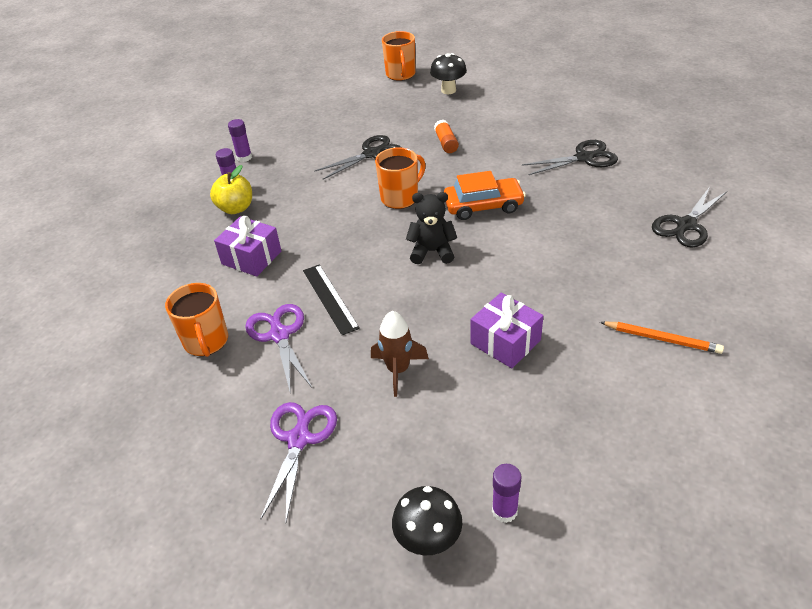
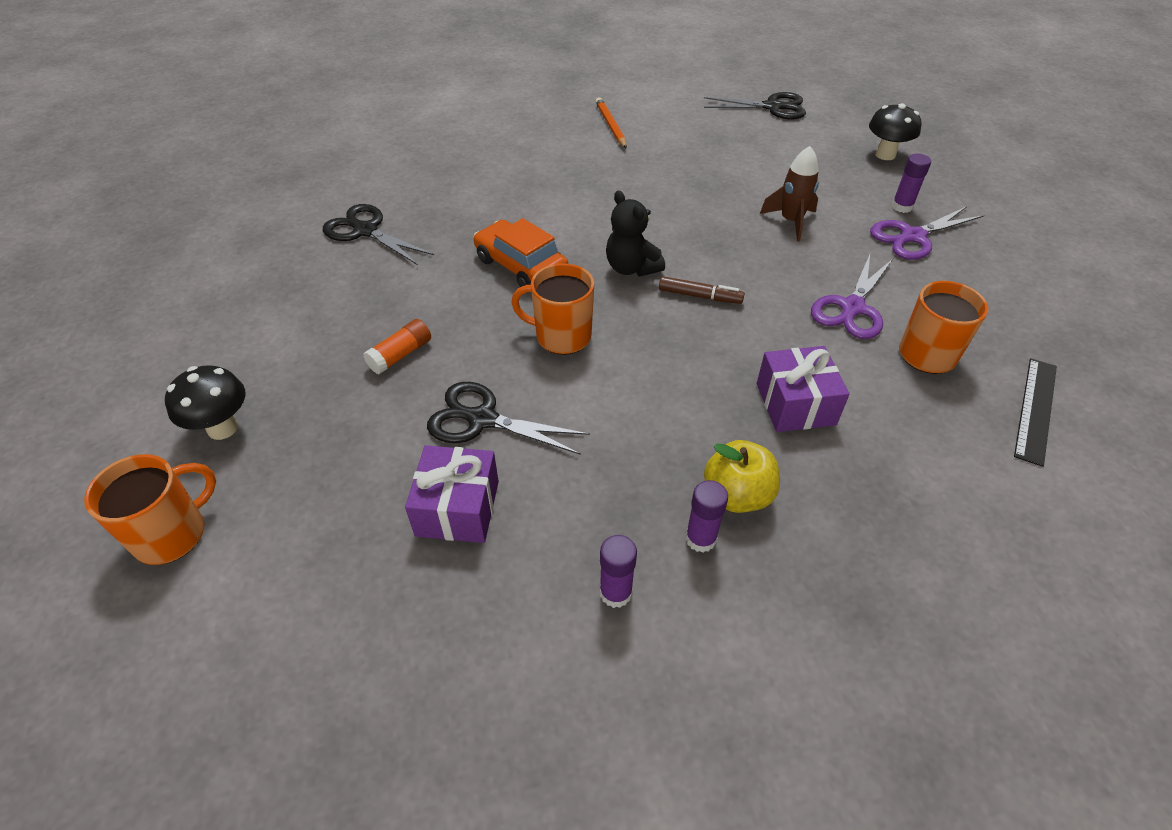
camera: 130 degrees left, 5 degrees up
(330, 298) = (771, 302): black ruler -> black ruler (1035, 409)
(372, 268) = (700, 296): none -> brown marker
(504, 511) = (827, 138): purple glue stick -> purple glue stick (902, 207)
(505, 342) = (695, 184): purple gift -> purple gift (457, 508)
(686, 225) = (450, 146): black scissors -> black scissors (772, 107)

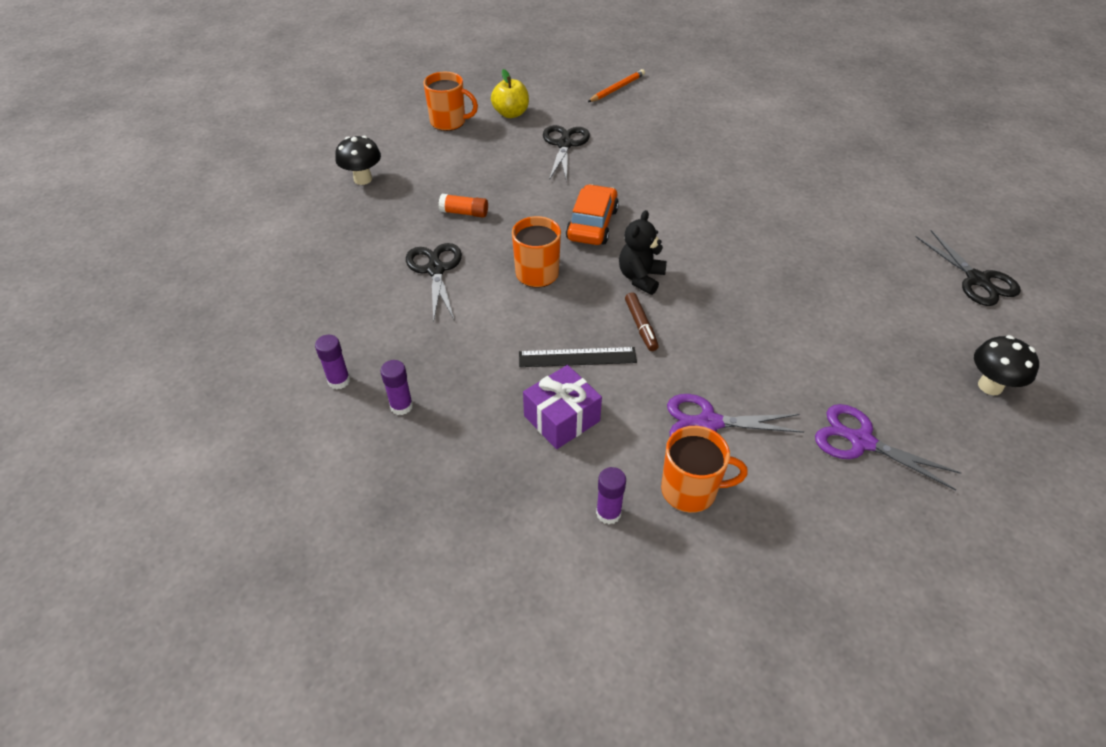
camera: 60 degrees right, 0 degrees up
(172, 534) = (287, 201): orange mug -> orange mug (449, 122)
(457, 508) = (362, 290): purple gift -> none
(610, 125) = (818, 196): orange pencil -> orange pencil (617, 88)
(737, 495) = (449, 413): yellow apple -> yellow apple (511, 113)
(791, 221) = (795, 349): brown rocket -> none
(902, 207) = (905, 421): purple glue stick -> purple glue stick (608, 513)
(1035, 409) = (676, 586): black ruler -> black ruler (577, 357)

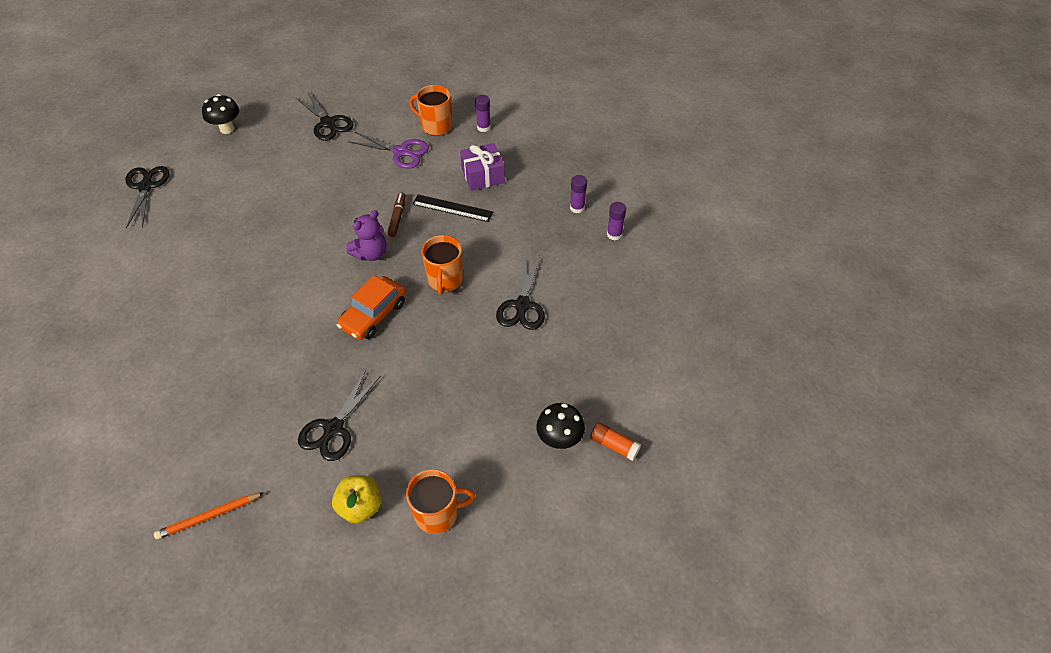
camera: 160 degrees left, 5 degrees up
(449, 122) = (438, 513): orange mug -> orange mug turned 135 degrees clockwise
(464, 213) = (476, 361): orange glue stick -> orange glue stick (614, 445)
(640, 278) = (371, 253): black teddy bear -> purple teddy bear
(861, 441) = (328, 123): purple scissors -> black scissors

